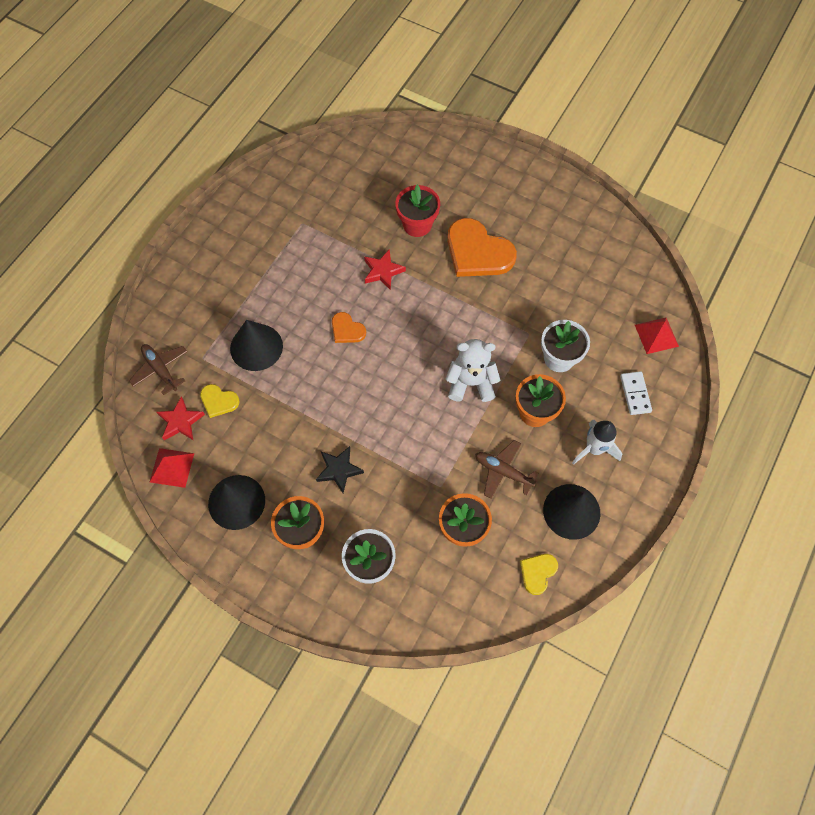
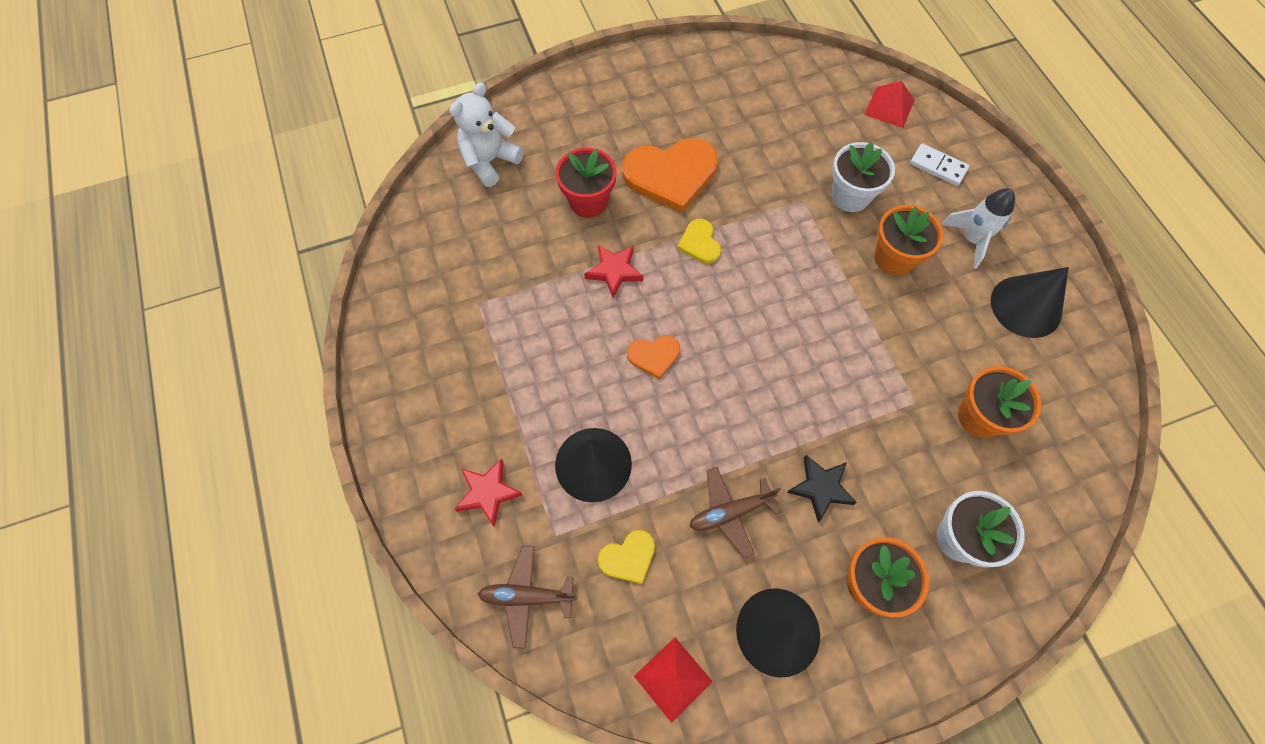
camera: 50 degrees left, 0 degrees up
(180, 421) = (619, 623): red star -> red star (488, 493)
(471, 383) = (816, 288): white teddy bear -> white teddy bear (490, 161)
(503, 471) = (939, 332): brown plane -> brown plane (730, 512)
(537, 572) = (1074, 383): yellow heart -> yellow heart (699, 243)

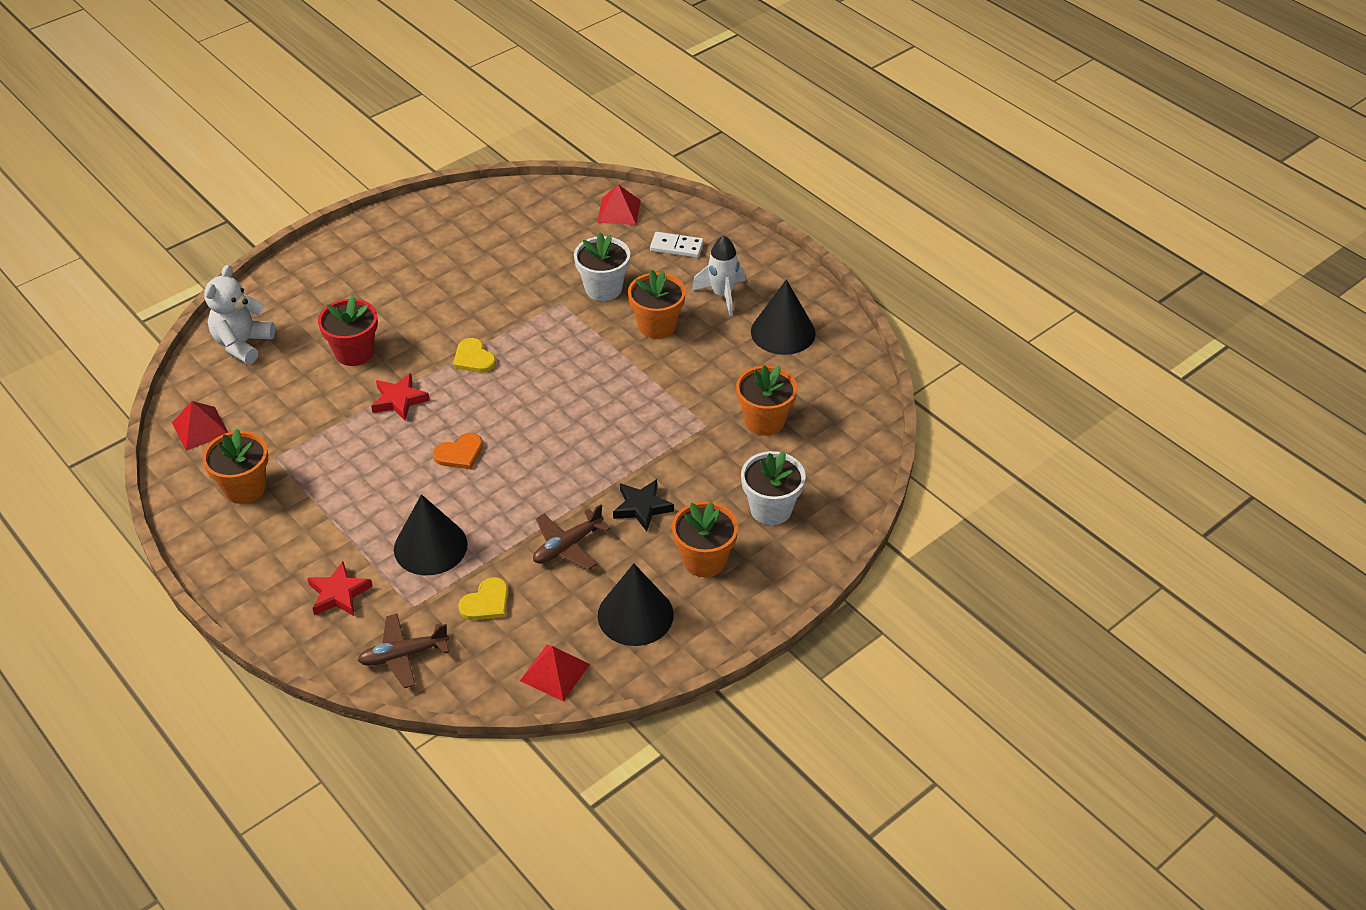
camera: 20 degrees left, 20 degrees down
(422, 247) = (200, 428): none -> red pyramid
(440, 331) = (245, 488): none -> orange flower pot
(671, 175) = (428, 312): orange heart -> none

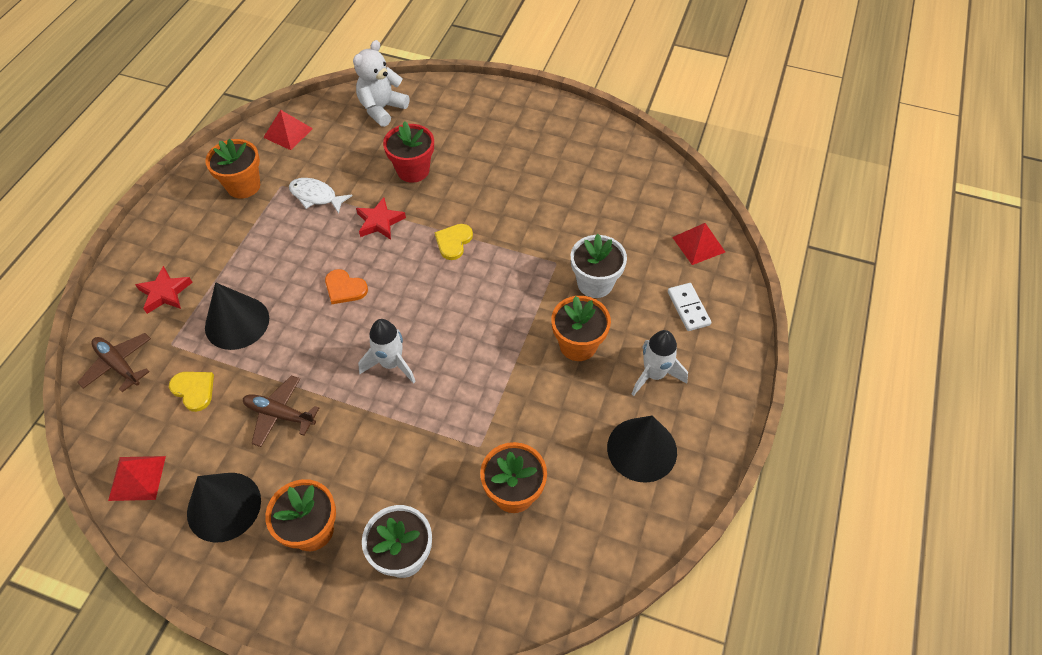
camera: 60 degrees right, 10 degrees up
(242, 344) = (382, 109): white teddy bear -> white teddy bear turned 45 degrees counterclockwise
(318, 435) = (316, 196): none -> white fish
(486, 602) = (194, 390): yellow heart -> yellow heart turned 150 degrees counterclockwise
(576, 450) = (391, 363): none -> white rocket
(642, 507) = (351, 447): black star -> none

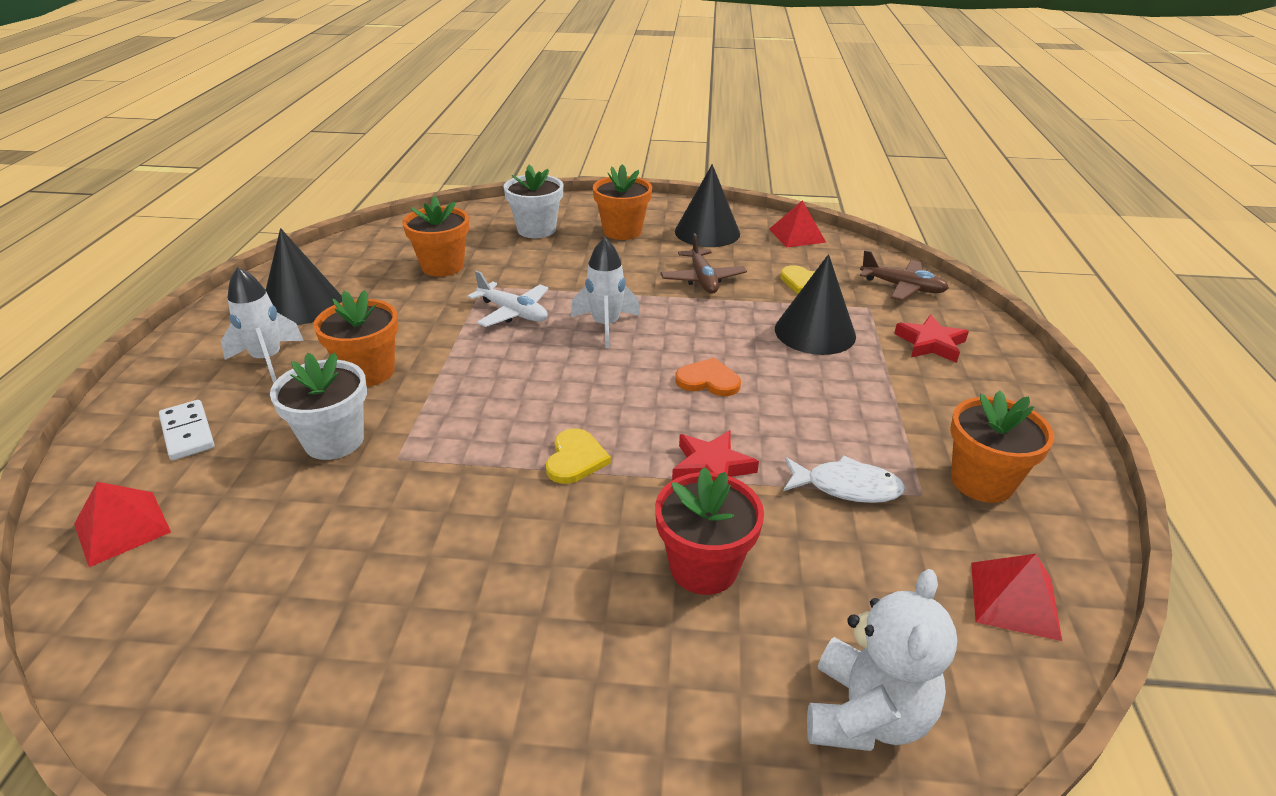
camera: 165 degrees right, 20 degrees down
(280, 414) = (702, 279): brown plane -> brown plane turned 75 degrees clockwise
(461, 398) = (513, 313): none -> white plane

